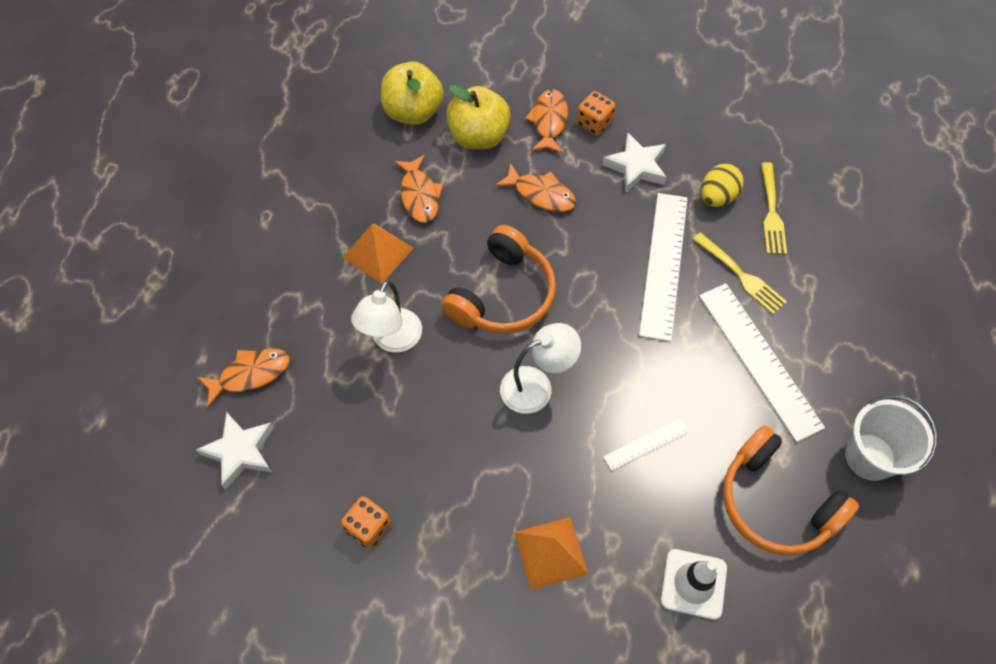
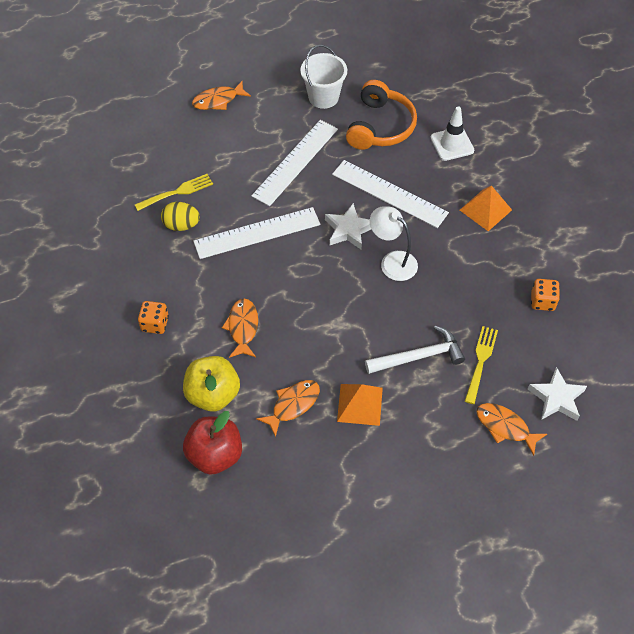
camera: 120 degrees left, 5 degrees down
(392, 340) = (419, 356): white lamp -> white hammer
(413, 112) = (215, 455): yellow apple -> red apple
(502, 295) = (341, 310): orange headphones -> none
(549, 121) = (170, 354): orange fish -> orange fish (218, 100)
(636, 166) = (182, 281): white star -> white star (348, 230)
(646, 444) = (389, 193): white ruler -> white ruler, size x2.07
(740, 275) = (239, 191): yellow fork -> yellow fork (481, 362)

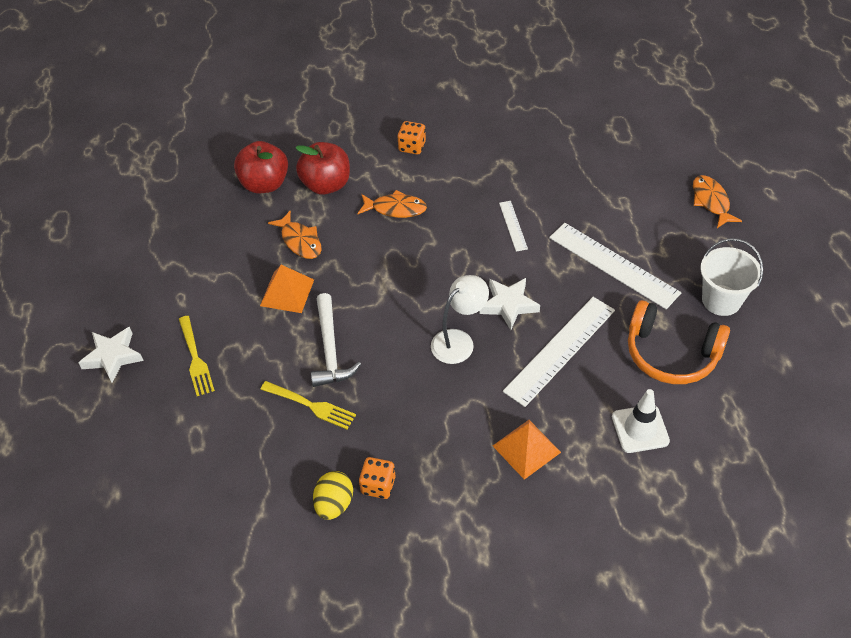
camera: 100 degrees right, 5 degrees down
(176, 192) = (573, 164): yellow fork -> yellow fork (195, 358)
(181, 225) = (529, 167): yellow egg -> yellow egg (334, 504)
(213, 394) = (326, 184): yellow apple -> red apple
(257, 233) = (513, 225): white ruler -> white ruler, size x0.48
(505, 427) = (227, 414): orange fish -> none
(556, 398) = (247, 472): white star -> white star (113, 356)

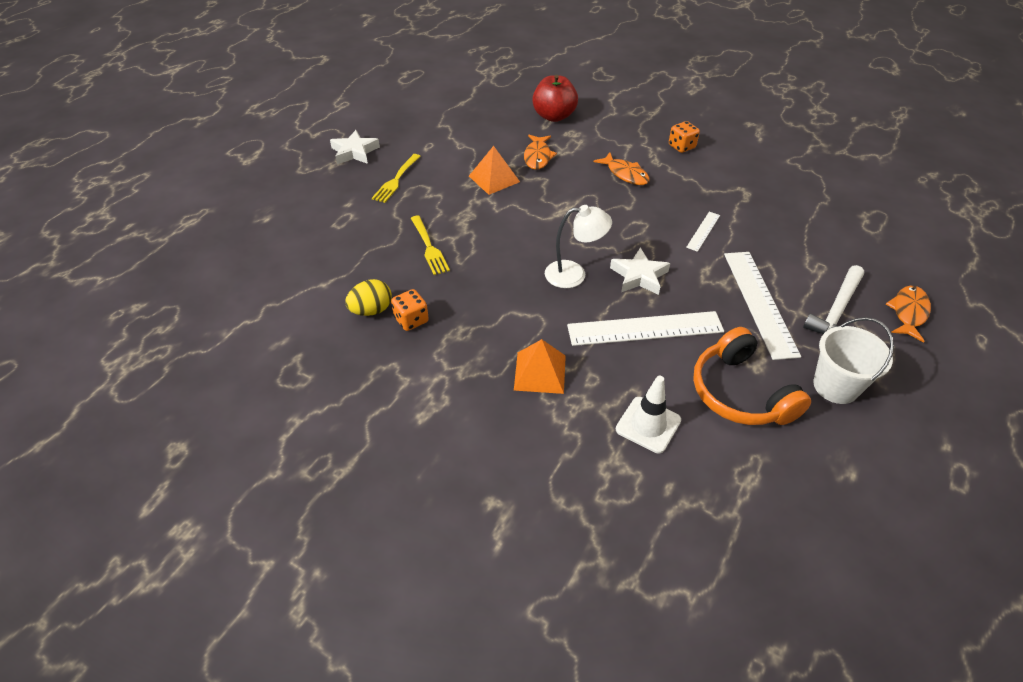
camera: 40 degrees right, 5 degrees down
(326, 184) = (594, 137): red apple -> none
(330, 349) = (481, 225): white hammer -> white hammer (836, 311)

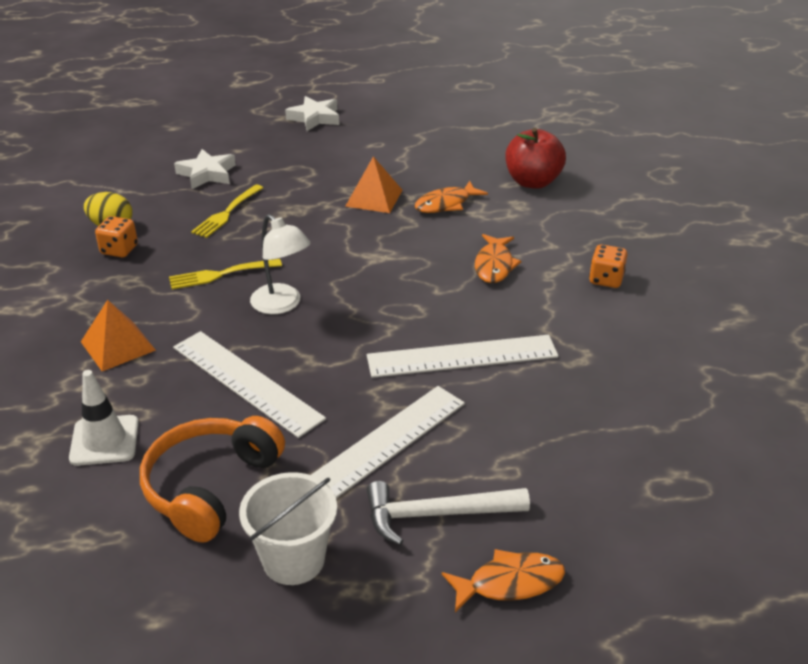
camera: 50 degrees right, 10 degrees down
(396, 179) = (302, 154): yellow fork -> yellow fork (221, 274)
(639, 276) = (327, 345): white star -> white star (207, 174)
(703, 231) = (462, 356): white ruler -> white ruler, size x2.07

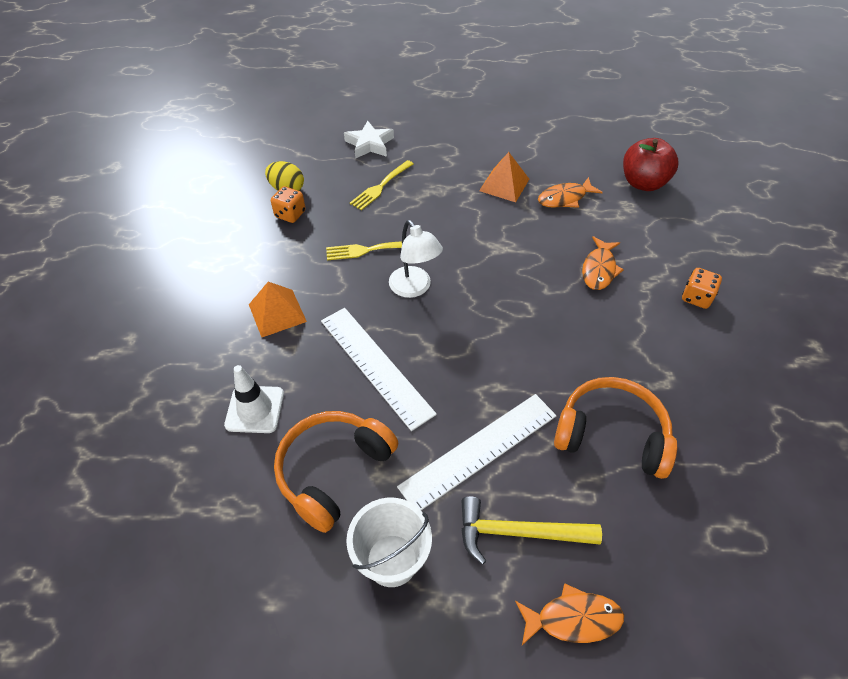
camera: 10 degrees right, 15 degrees up
(314, 118) = (464, 95): white star -> none
(436, 514) = (518, 532): white hammer -> yellow hammer
(462, 356) = (560, 364): white ruler -> none
(529, 413) = (611, 434): none -> orange headphones

